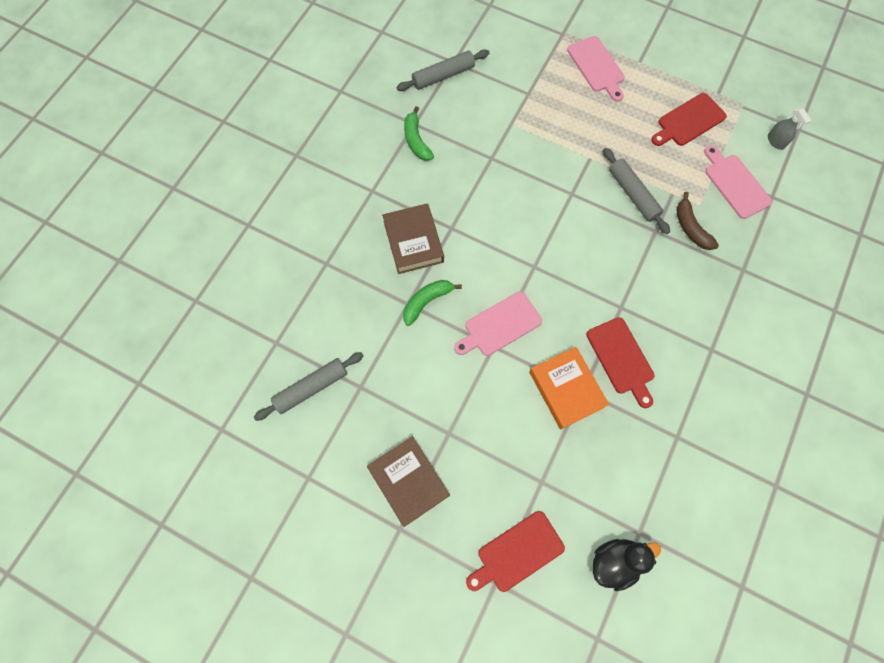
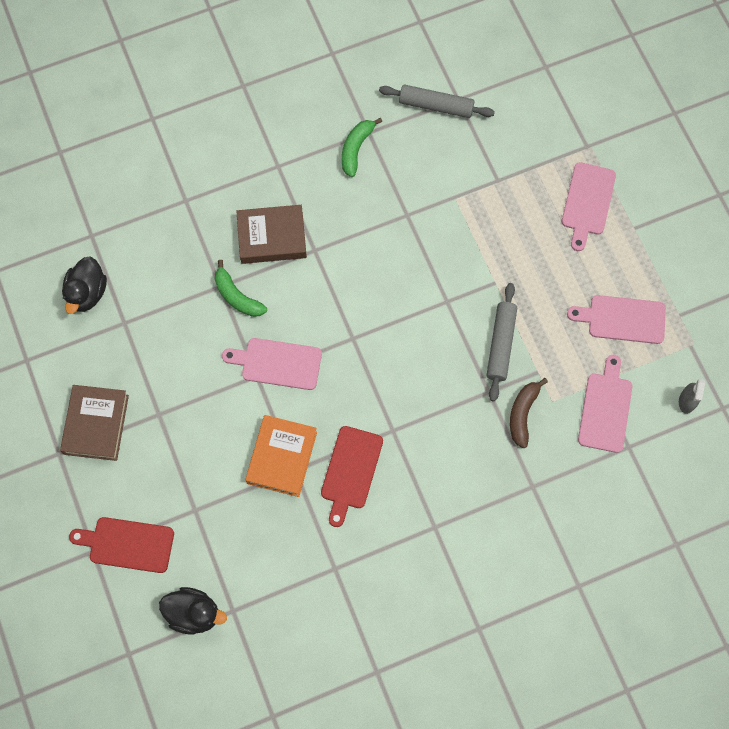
camera: 40 degrees right, 0 degrees up
(311, 387) = (87, 293): grey rolling pin -> black duck
(413, 241) = (272, 237): brown book -> brown book turned 60 degrees clockwise
(427, 301) = (237, 296): green banana -> green banana turned 135 degrees counterclockwise
(689, 121) = (622, 319): red cutting board -> pink cutting board

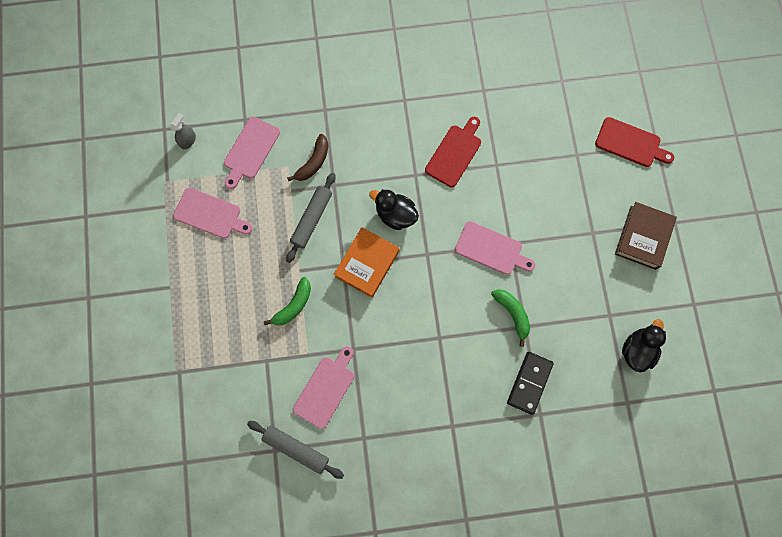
camera: 165 degrees left, 5 degrees up
(194, 613) = (589, 86): black duck -> black duck (395, 215)
(203, 229) = (529, 383): none -> black domino
(272, 237) = (472, 359): brown book -> none
(282, 457) = (504, 176): orange book -> orange book (367, 264)
(356, 149) = (379, 424): green banana -> green banana (293, 305)
(587, 202) = (198, 320): pink cutting board -> pink cutting board (325, 389)

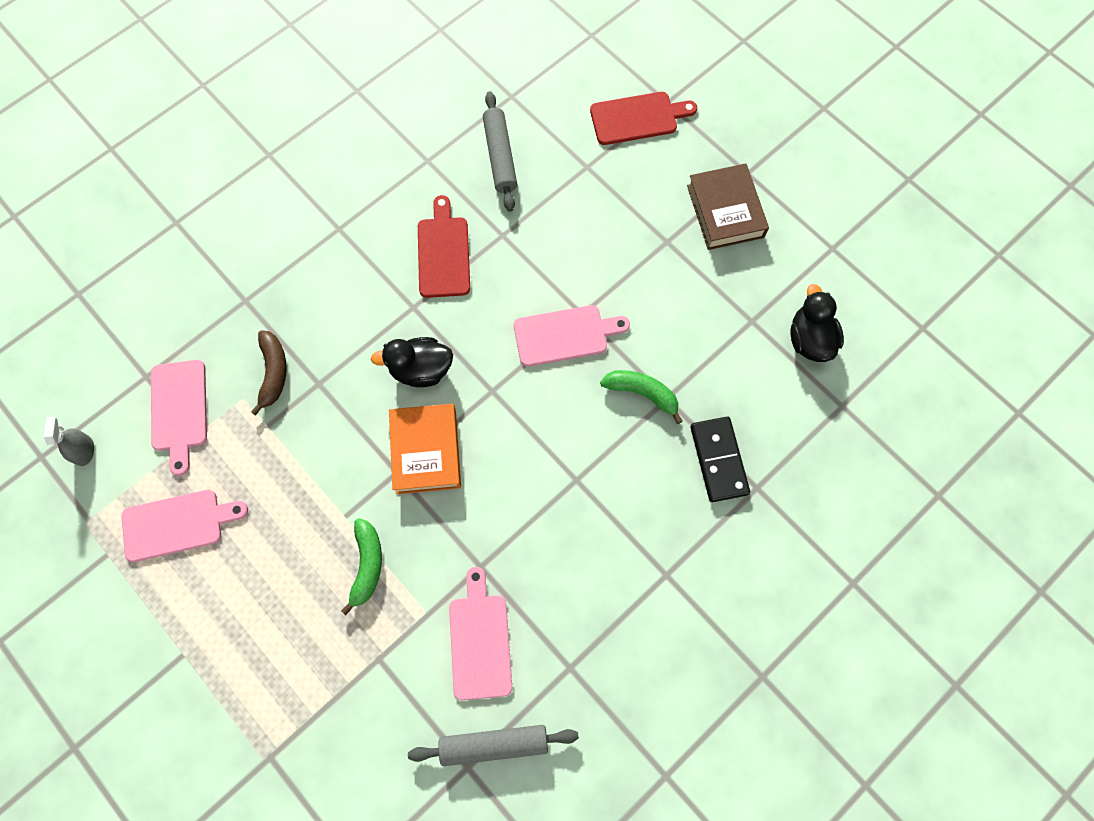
camera: 35 degrees left, 5 degrees down
(312, 219) = (319, 443): grey rolling pin -> grey rolling pin (500, 156)

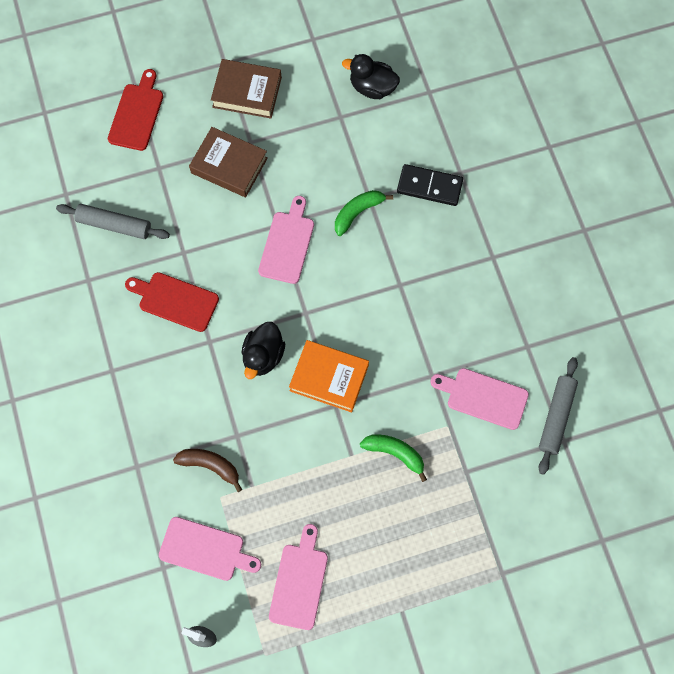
camera: 65 degrees left, 0 degrees up
(627, 233) = (229, 165): none -> brown book

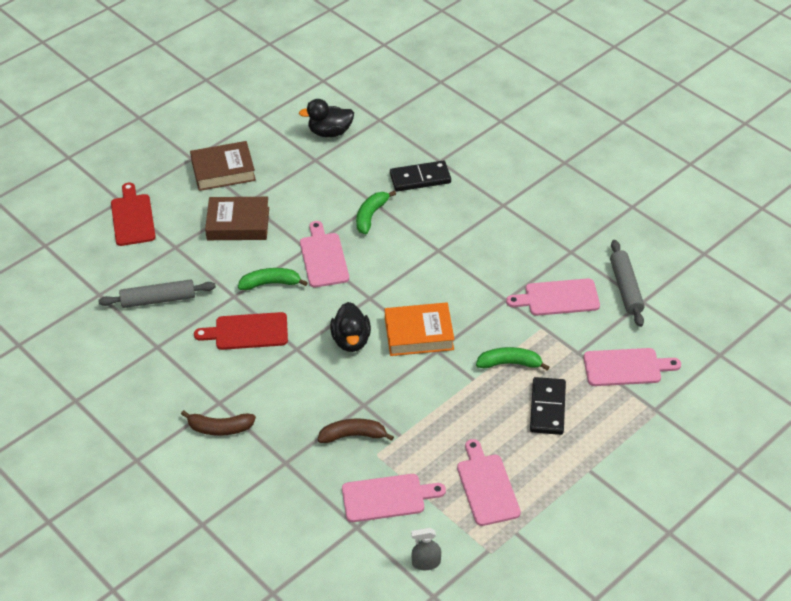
camera: 25 degrees left, 25 degrees down
(99, 400) = (220, 428): none -> brown banana
(224, 253) = (270, 283): none -> green banana
(402, 522) = (547, 408): none -> black domino
(502, 511) = (626, 367): none -> pink cutting board

